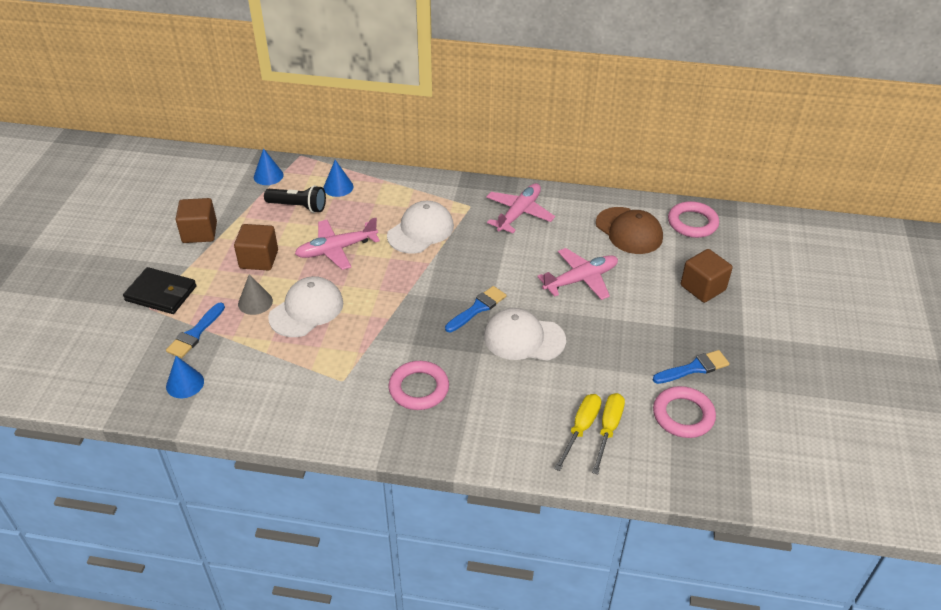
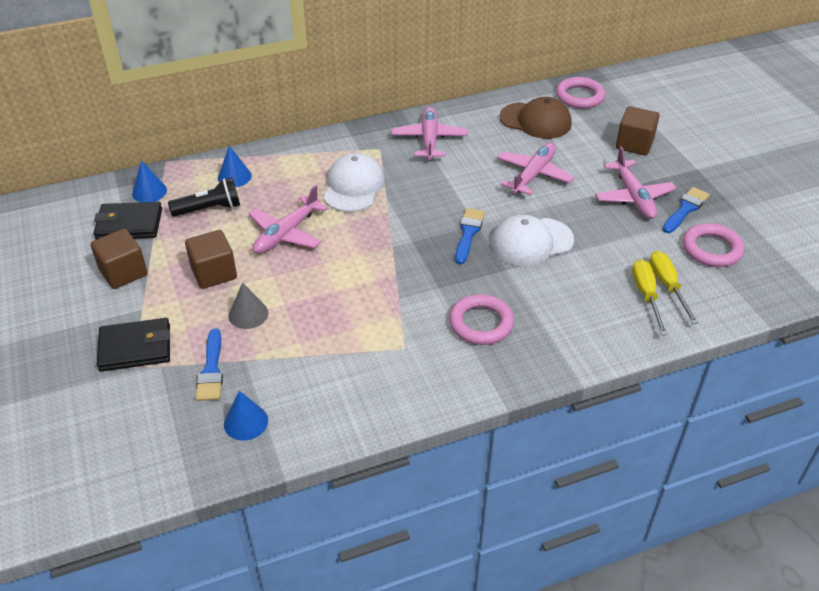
camera: 30 degrees left, 0 degrees up
(234, 196) = (129, 224): none -> black wallet
(306, 310) = (308, 300): white cap -> none
(654, 336) = (633, 196): none -> pink plane

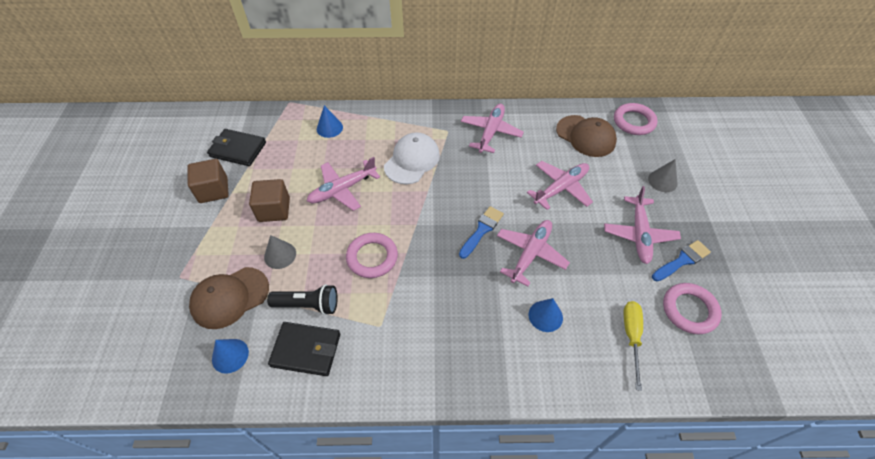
camera: 20 degrees right, 10 degrees up
(135, 348) = (188, 259): black wallet -> black wallet (306, 350)
(149, 192) = (265, 125): blue cone -> blue cone (545, 316)
(209, 209) = (298, 152): black flashlight -> black flashlight (308, 305)
(211, 369) = (230, 297): blue brush -> brown cap
(481, 323) = (452, 322): pink ring -> pink ring (372, 257)
(531, 242) = (530, 254): white cap -> pink plane
(634, 144) = (662, 181): brown cube -> grey cone
(646, 295) = (607, 340): yellow screwdriver -> none

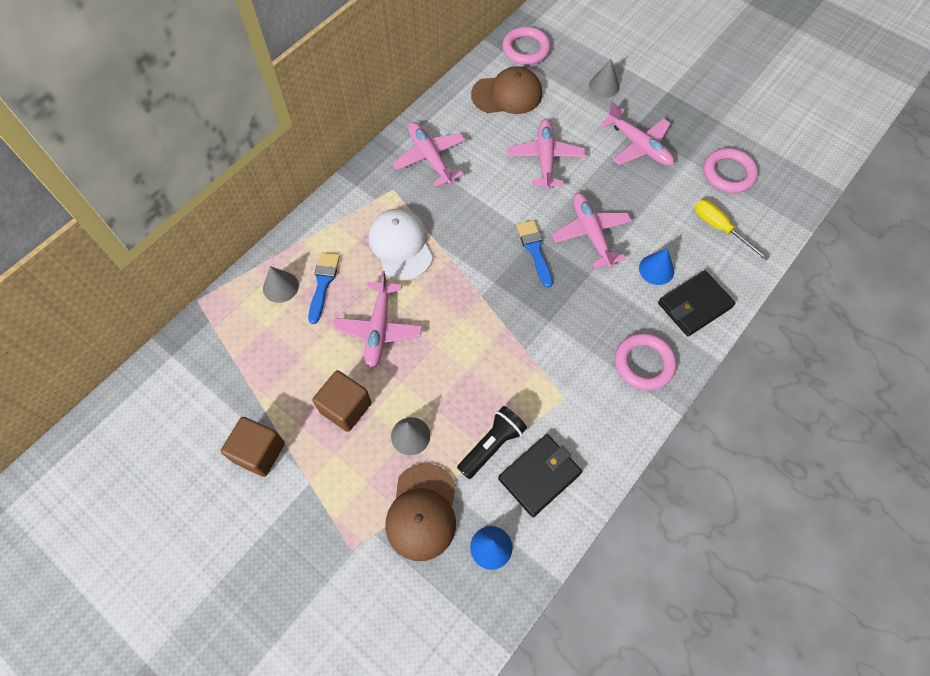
camera: 50 degrees left, 10 degrees up
(238, 149) = (220, 394): black wallet -> black wallet (694, 305)
(329, 128) = (280, 287): blue cone -> grey cone
(372, 257) = (486, 357): pink ring -> pink ring (644, 363)
(682, 261) = (685, 140): blue brush -> blue brush (323, 284)

